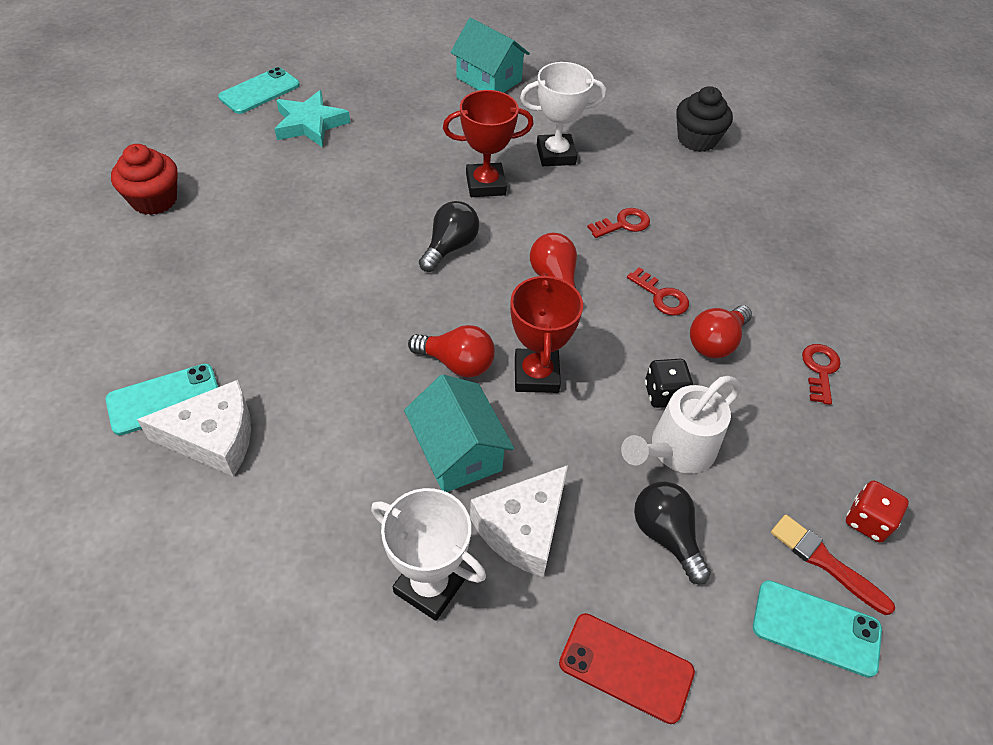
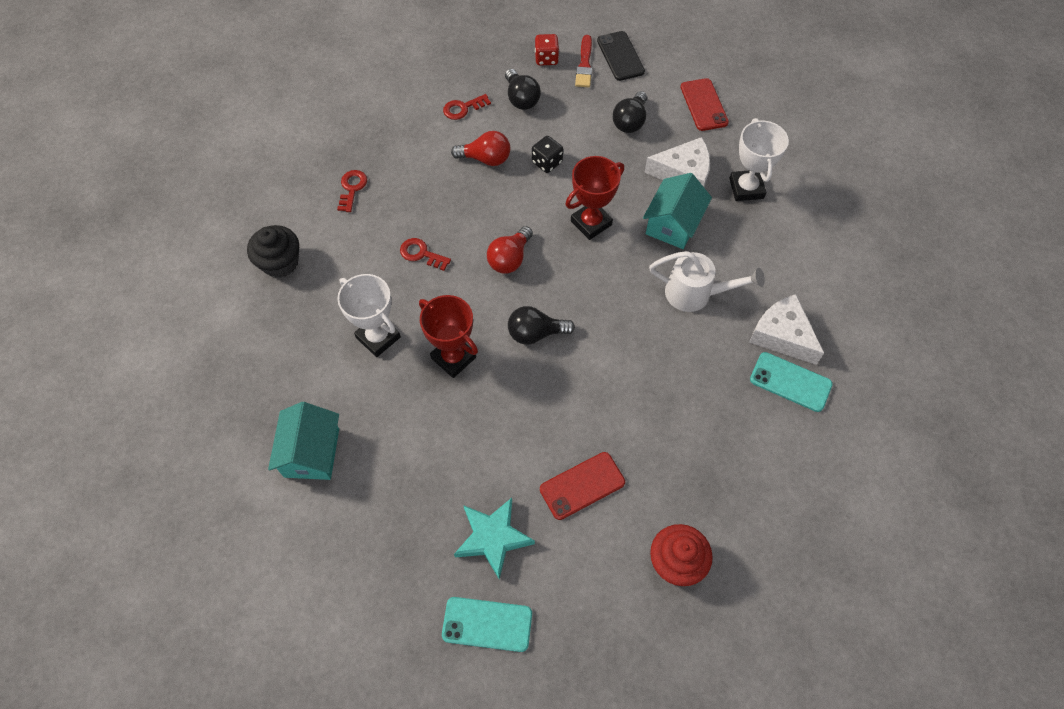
camera: 125 degrees left, 10 degrees up
(281, 189) = (582, 485): none -> red phone
(457, 363) = (621, 263): red light bulb -> none
(661, 296) = (472, 200): red key -> red key (352, 188)
(676, 450) = (578, 140): white watering can -> white watering can (695, 294)
(799, 438) = (521, 99): none -> black light bulb
(816, 628) = (620, 56): turquoise phone -> black phone

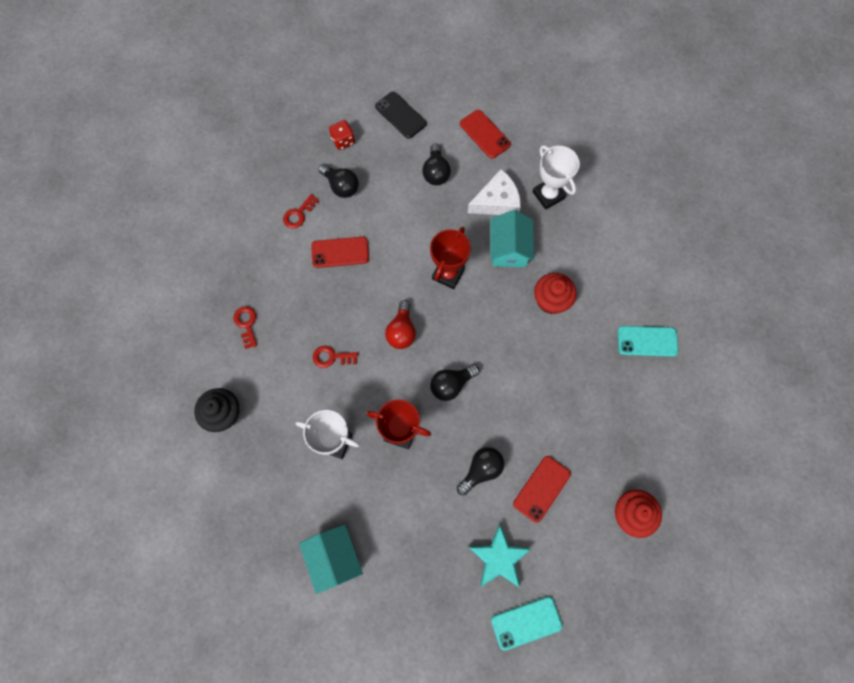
camera: 25 degrees left, 10 degrees up
(486, 159) = (340, 252): red light bulb -> red phone
(522, 435) = (481, 470): none -> black light bulb
(547, 162) = (389, 235): black dice -> none
(584, 64) = (376, 134): red brush -> none
(695, 294) = (551, 300): white watering can -> red cupcake
(782, 335) = (626, 307): white cheese -> none

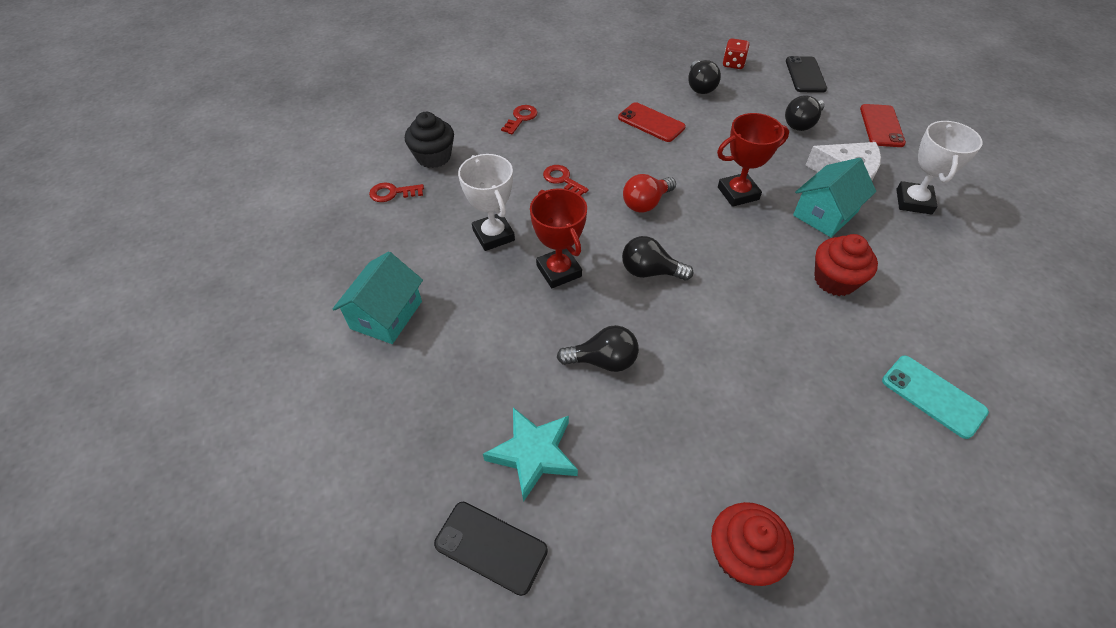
camera: 45 degrees right, 20 degrees down
(299, 214) = (643, 83): red key -> red key (392, 193)
(526, 623) = (491, 547): turquoise phone -> black phone
(541, 489) = (652, 431): red phone -> none

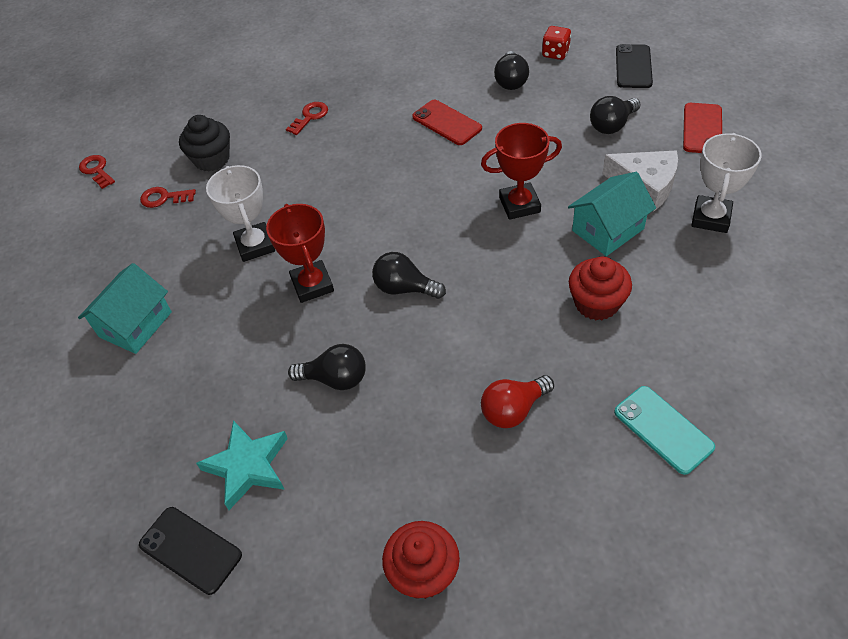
camera: 10 degrees right, 0 degrees up
(562, 180) = (338, 186): red key -> red key (96, 170)
(646, 203) = (419, 214): red light bulb -> red light bulb (513, 409)

